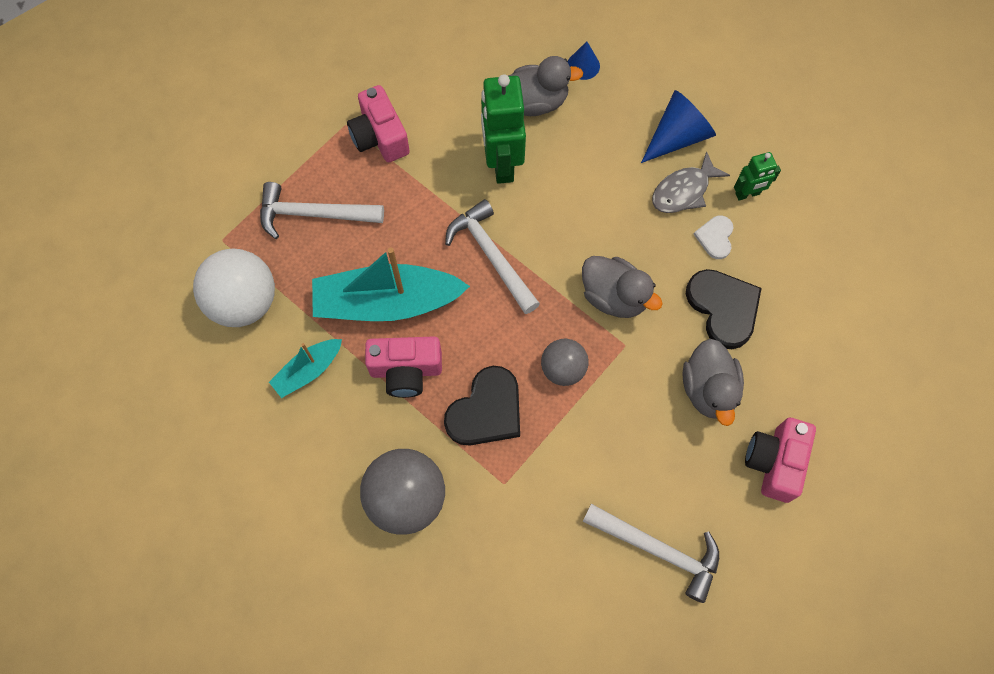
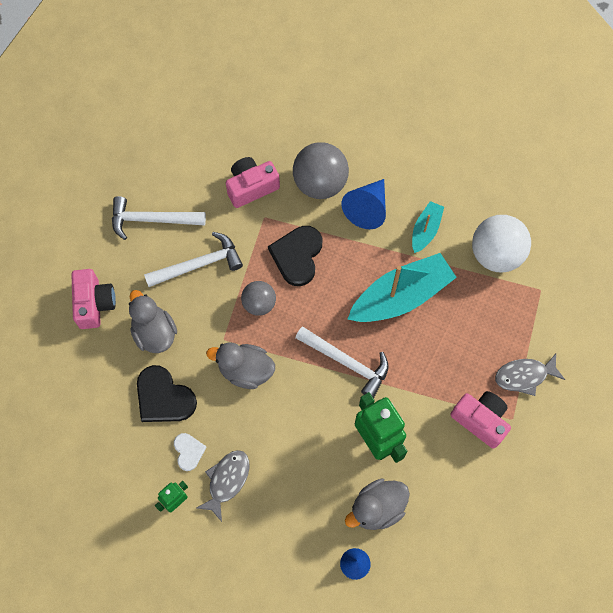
camera: 155 degrees right, 0 degrees up
(304, 159) = (524, 376): none -> grey fish
(313, 214) = (490, 336): white hammer -> white hammer (199, 265)
(406, 370) = (363, 258): pink camera -> pink camera (251, 187)
(677, 136) = (250, 529): blue cone -> blue cone (367, 209)

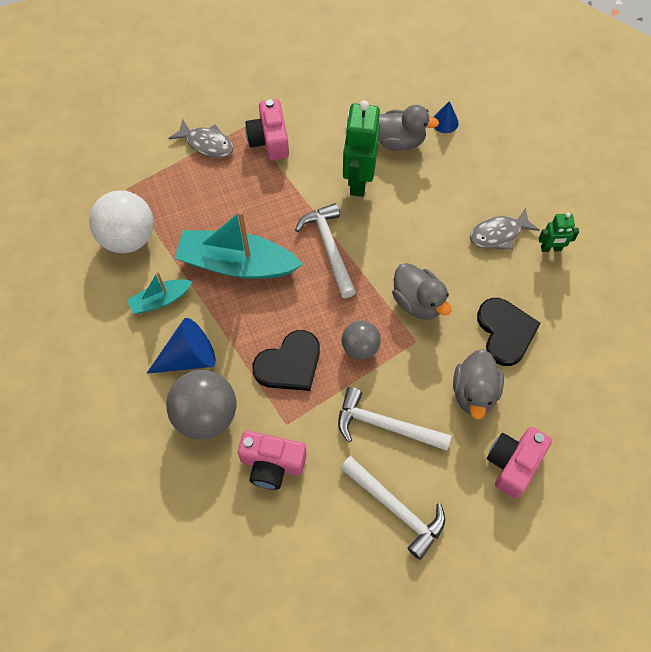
camera: 140 degrees left, 5 degrees down
(188, 451) = (514, 276): white heart -> none

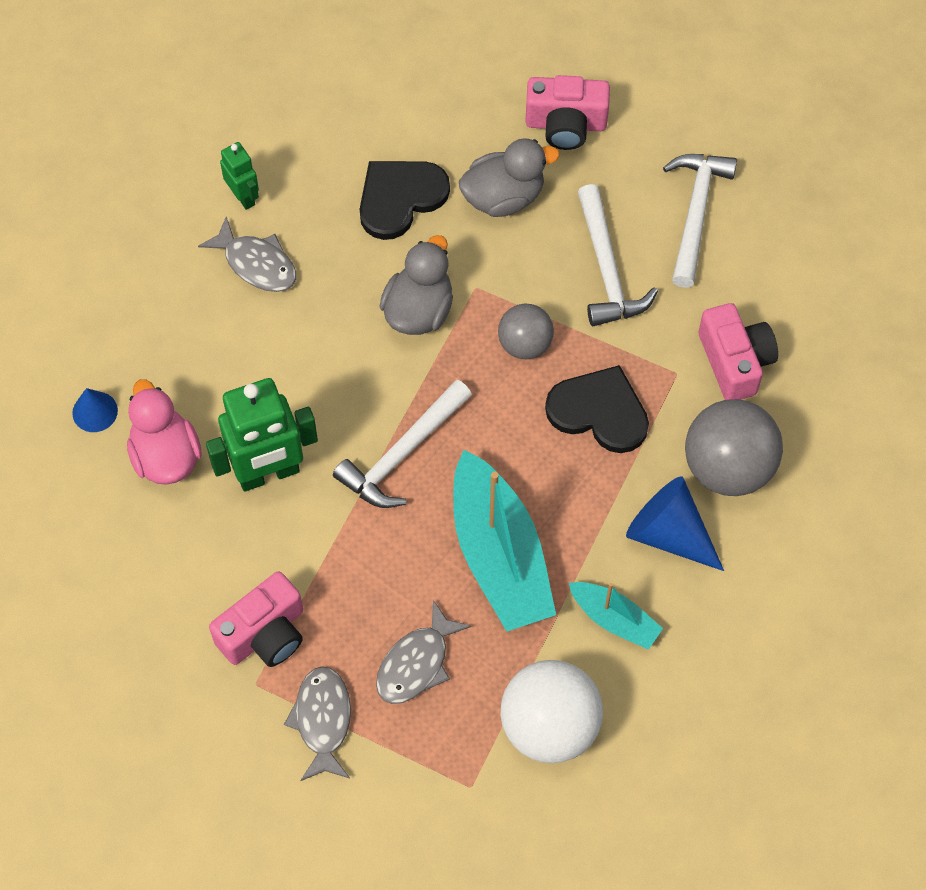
camera: 120 degrees left, 0 degrees up
(206, 196) = (416, 663): none -> grey fish
(398, 141) = (166, 455): grey duck -> pink duck

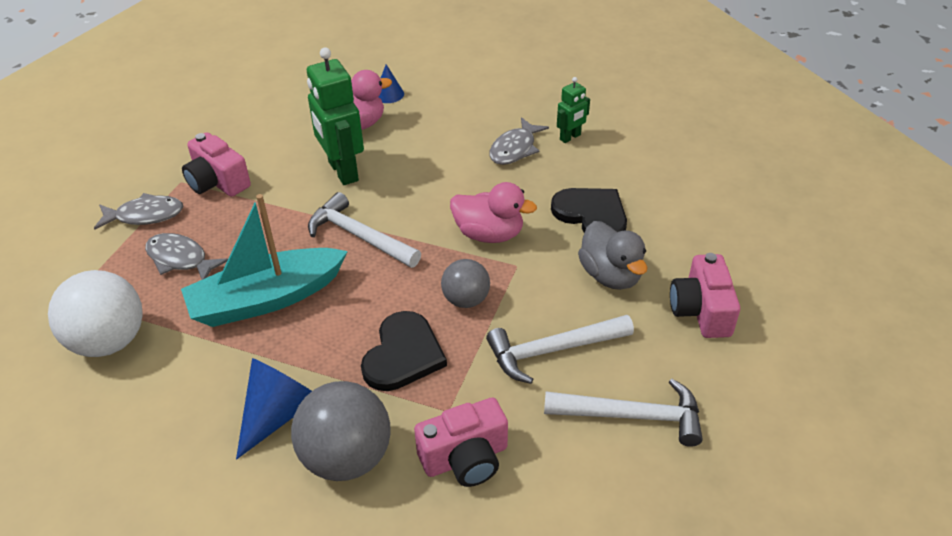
camera: 85 degrees right, 20 degrees down
(419, 310) = (489, 234): grey duck -> pink duck
(614, 619) = (198, 378): turquoise boat -> none

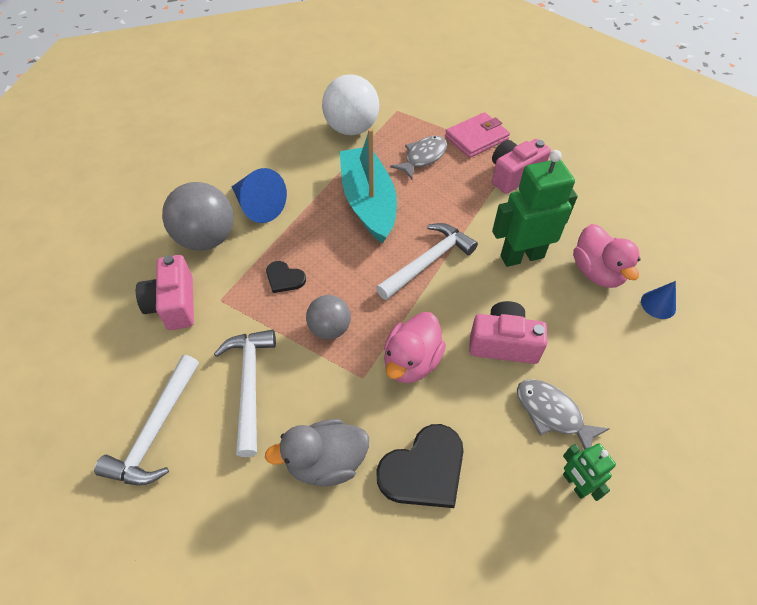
camera: 100 degrees right, 10 degrees up
(145, 215) = (476, 138): grey fish -> pink wallet
(403, 354) = (284, 278): black heart -> black heart, size x0.56
(701, 311) = (249, 543): pink camera -> pink camera (503, 343)

